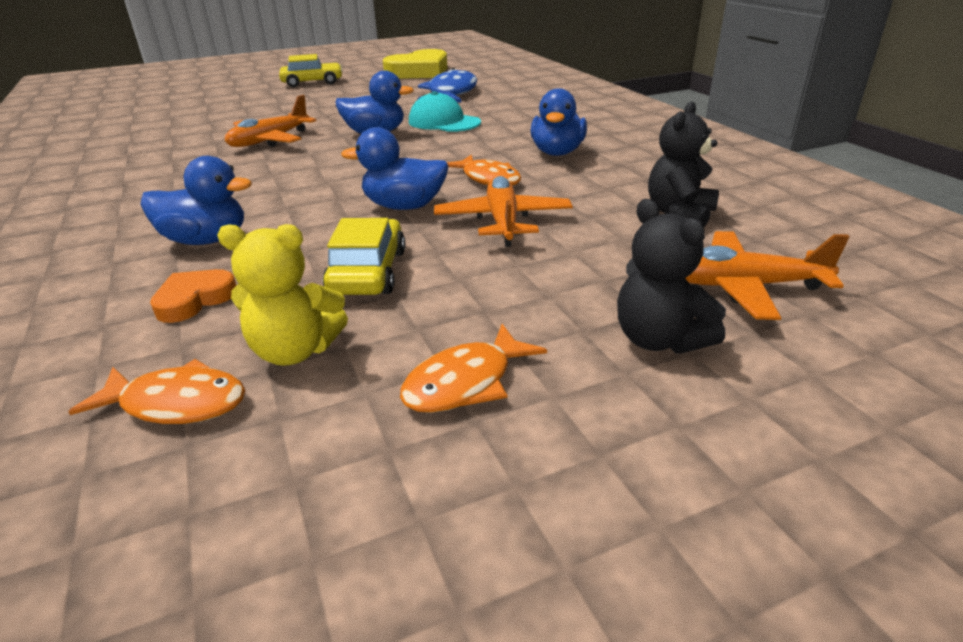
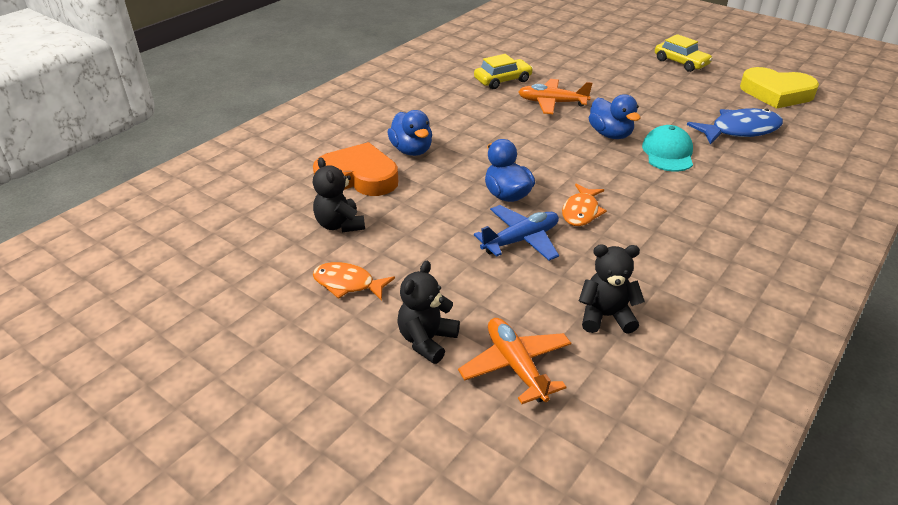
camera: 60 degrees right, 5 degrees up
(177, 403) = (289, 212): orange fish -> none
(194, 300) = (358, 177): orange heart -> orange heart, size x1.99
(295, 350) = (340, 225): yellow teddy bear -> black teddy bear
(368, 272) = (420, 215): yellow car -> yellow car (502, 80)
(503, 221) = (521, 240): orange plane -> blue plane
(557, 152) = (665, 227): blue duck -> none

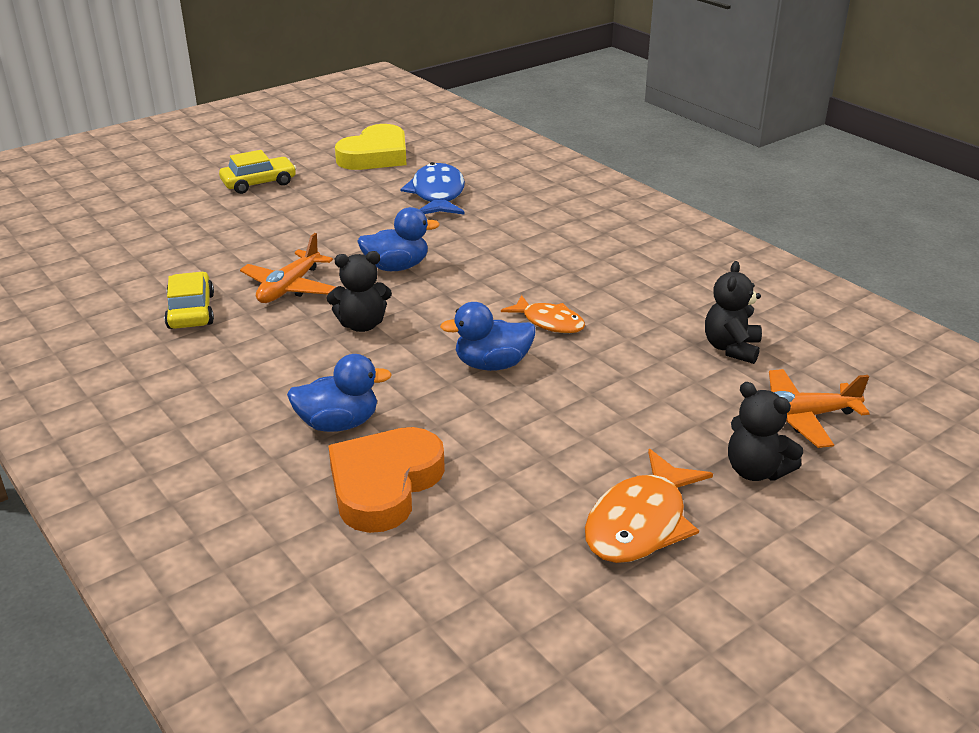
camera: 75 degrees left, 5 degrees down
(340, 225) = (503, 516): black teddy bear -> black teddy bear (362, 325)
(348, 284) = (640, 522): orange fish -> orange fish, size x1.56
(521, 240) = (590, 373): blue plane -> none
(668, 153) = (458, 244): turquoise cap -> none

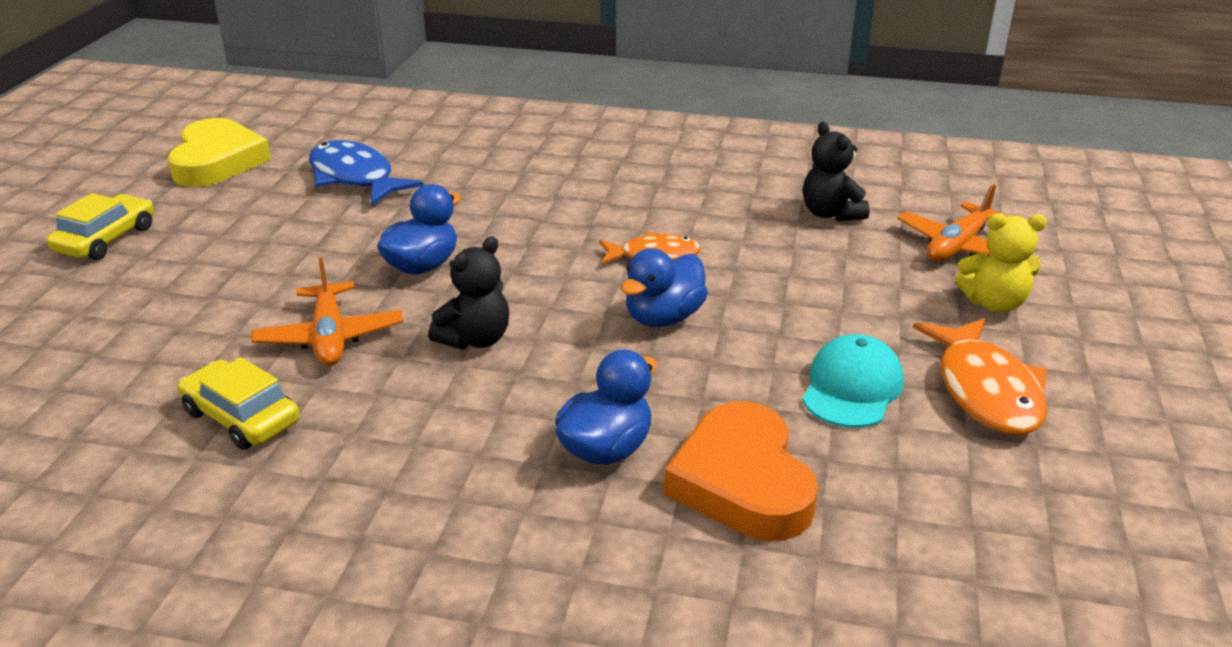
camera: 40 degrees left, 0 degrees up
(545, 469) = (852, 387): none -> turquoise cap
(756, 471) = (994, 303): black teddy bear -> yellow teddy bear

